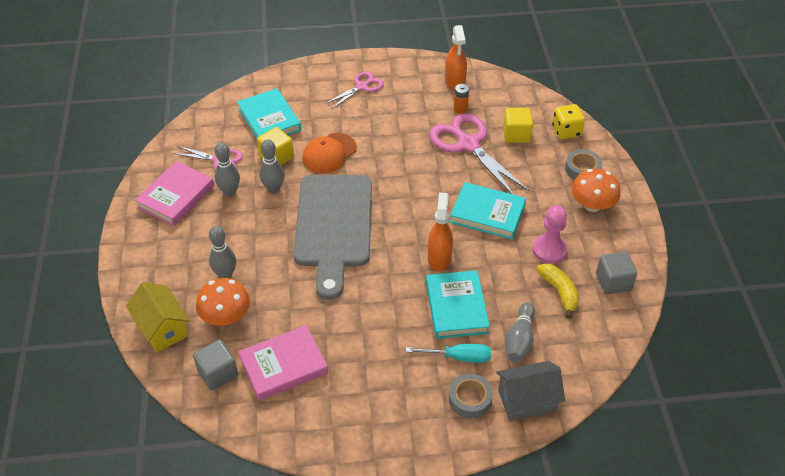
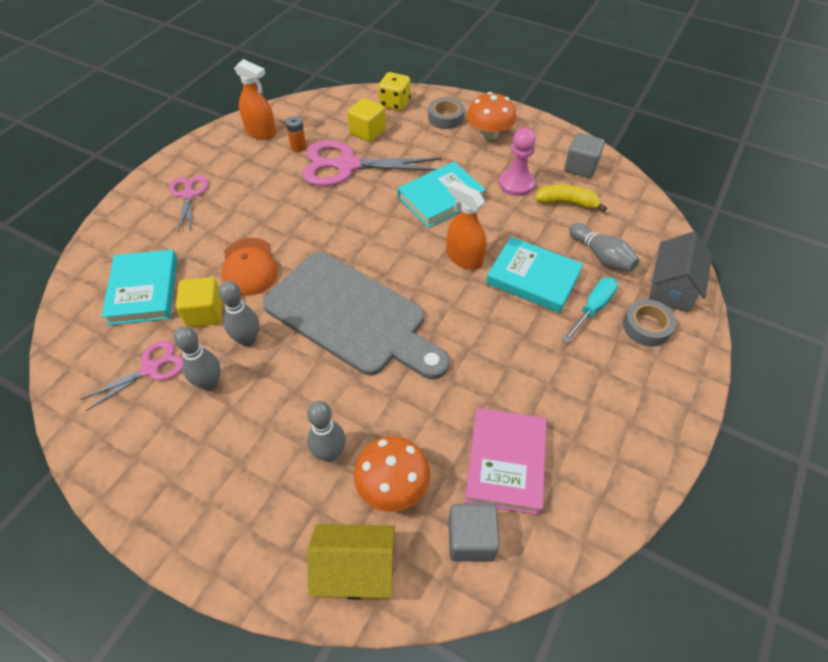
camera: 55 degrees left, 5 degrees up
(176, 196) = (159, 444): pink book -> none
(269, 120) = (143, 290): turquoise book -> turquoise book turned 75 degrees clockwise

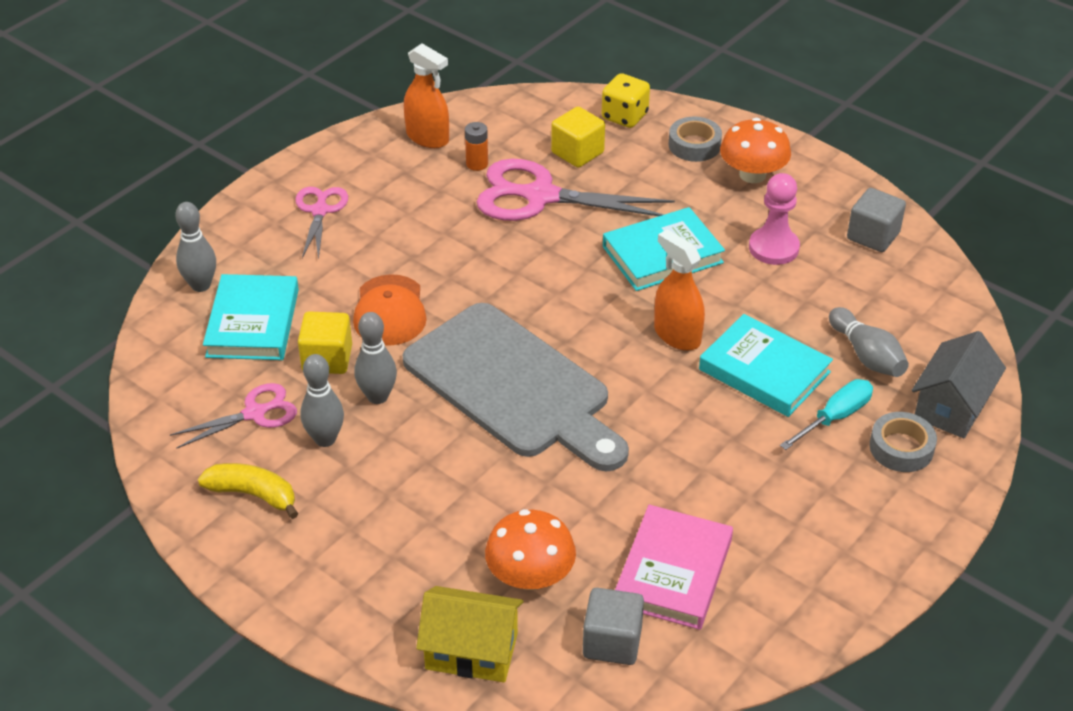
camera: 10 degrees right, 10 degrees down
(330, 453) = (460, 533): grey bowling pin -> grey bowling pin (201, 285)
(567, 203) = (839, 281): yellow banana -> yellow banana (253, 494)

